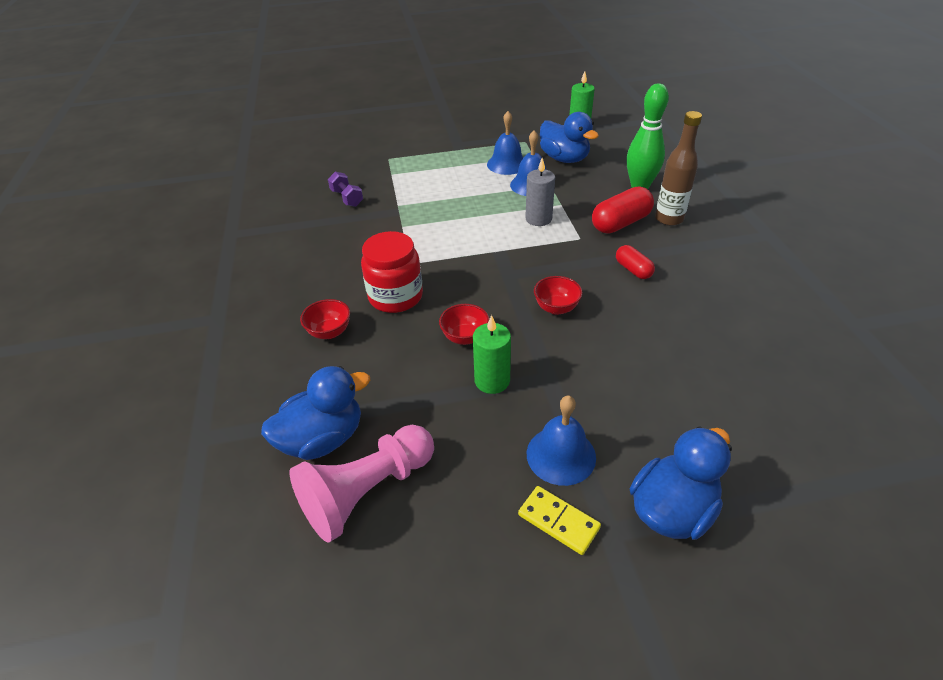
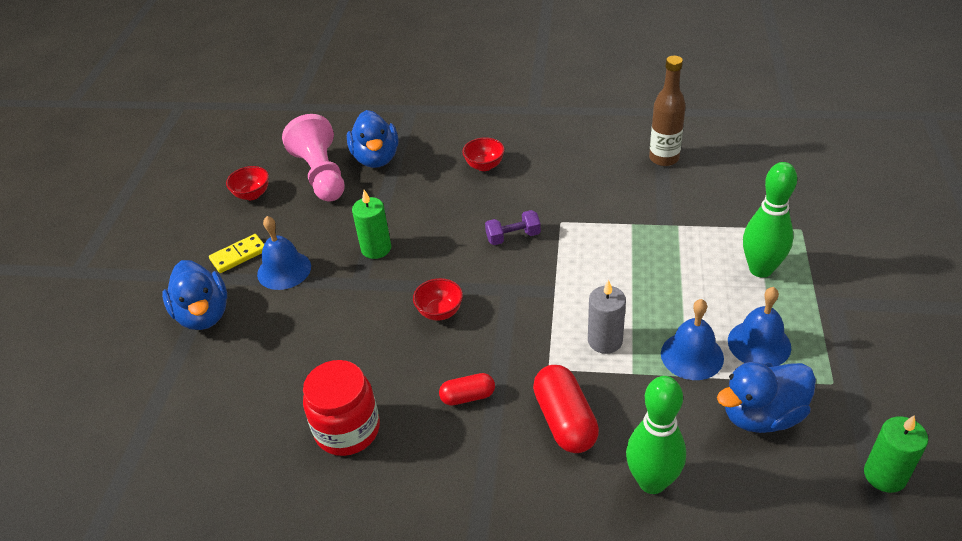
camera: 110 degrees right, 0 degrees up
(347, 198) = (706, 188): purple dumbbell -> purple dumbbell (513, 237)
(395, 297) = (512, 206): red jar -> red jar (347, 430)
(436, 169) = (760, 269): none -> green bowling pin
(465, 337) = (435, 242): red bowl -> red bowl (252, 195)
(669, 219) = (554, 480): brown bottle -> brown bottle (664, 158)

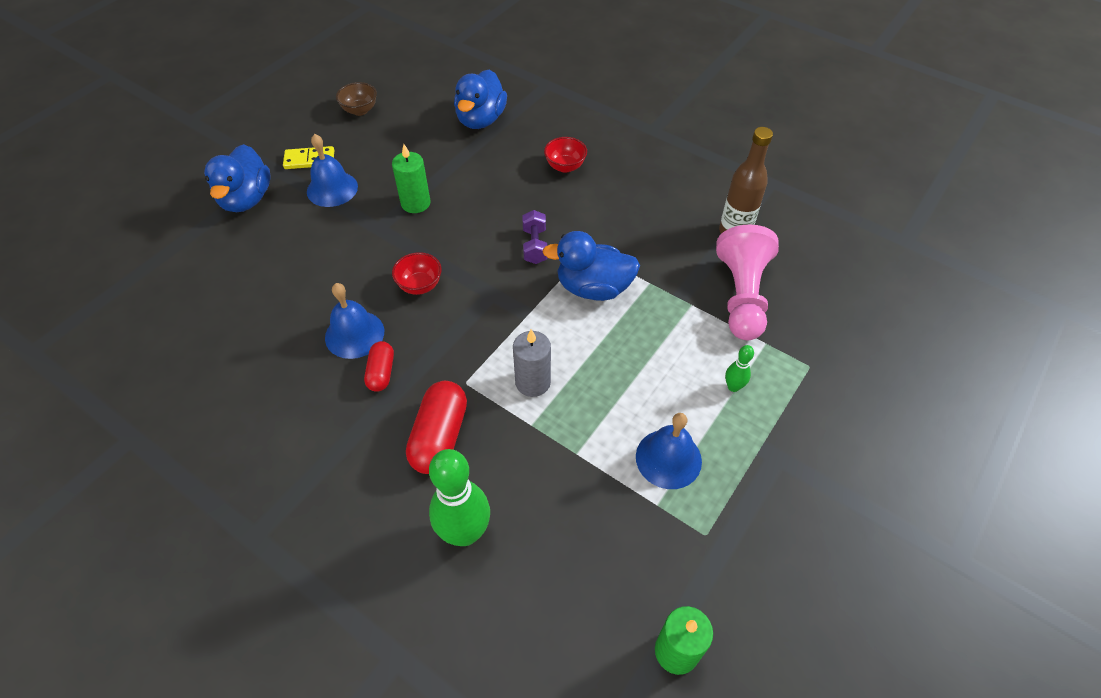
camera: 25 degrees right, 10 degrees up
(252, 195) = (360, 110): red bowl -> brown bowl
(321, 175) = (425, 116): pink pawn -> pink pawn (741, 296)
(347, 430) = (271, 351): red jar -> none
(468, 396) = (381, 372): red capsule -> red capsule turned 75 degrees clockwise
(513, 237) = (534, 246): purple dumbbell -> purple dumbbell turned 75 degrees clockwise
(692, 355) = (597, 436): blue bell -> blue bell (354, 334)
(760, 269) = (733, 387): green bowling pin -> green bowling pin, size x0.47
(761, 415) = (611, 528): blue duck -> blue duck (593, 288)

